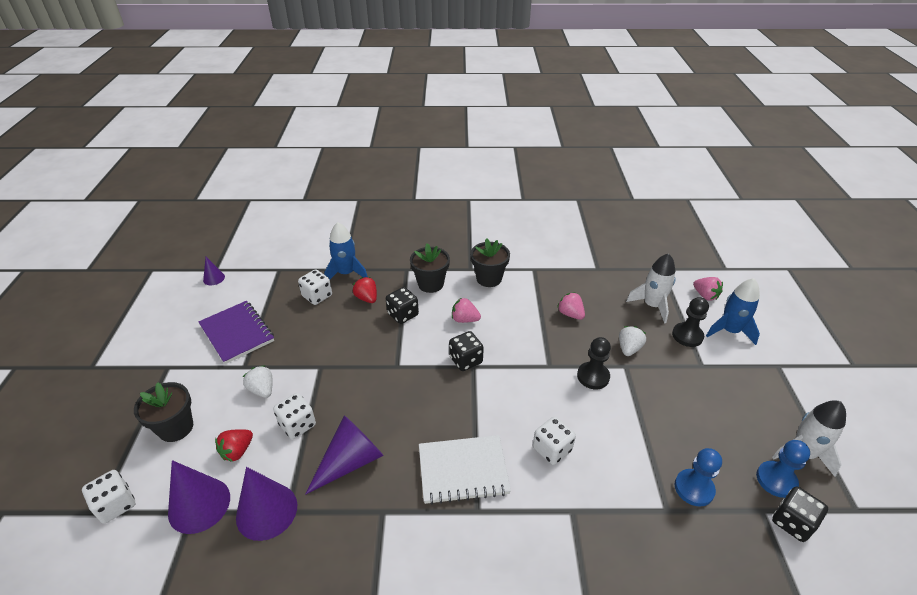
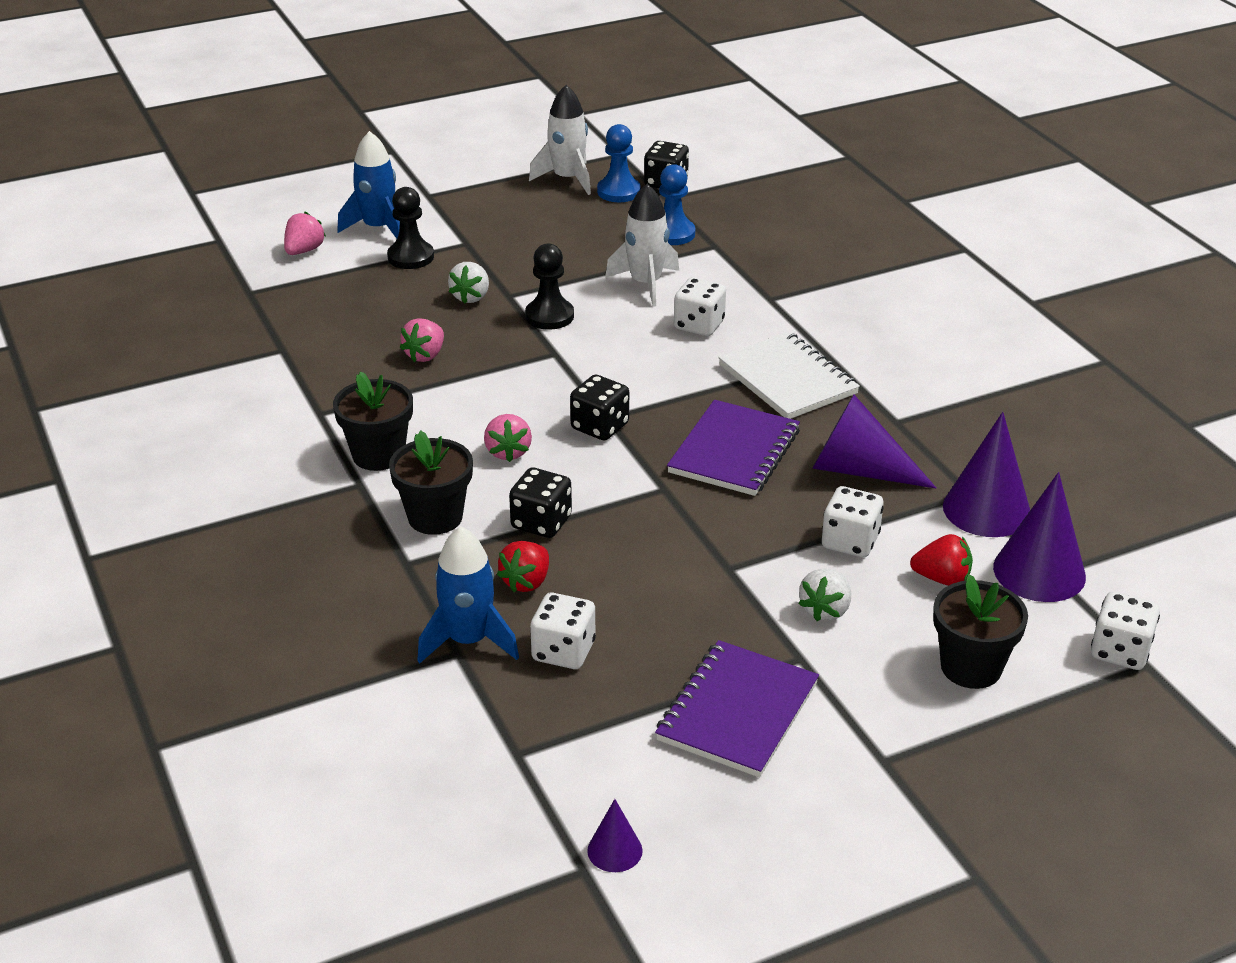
camera: 115 degrees left, 5 degrees down
(407, 408) = (734, 451): none -> purple notebook
(629, 348) = (471, 297): white strawberry -> white strawberry turned 75 degrees counterclockwise
(652, 305) = (357, 290): white rocket -> white rocket (645, 284)

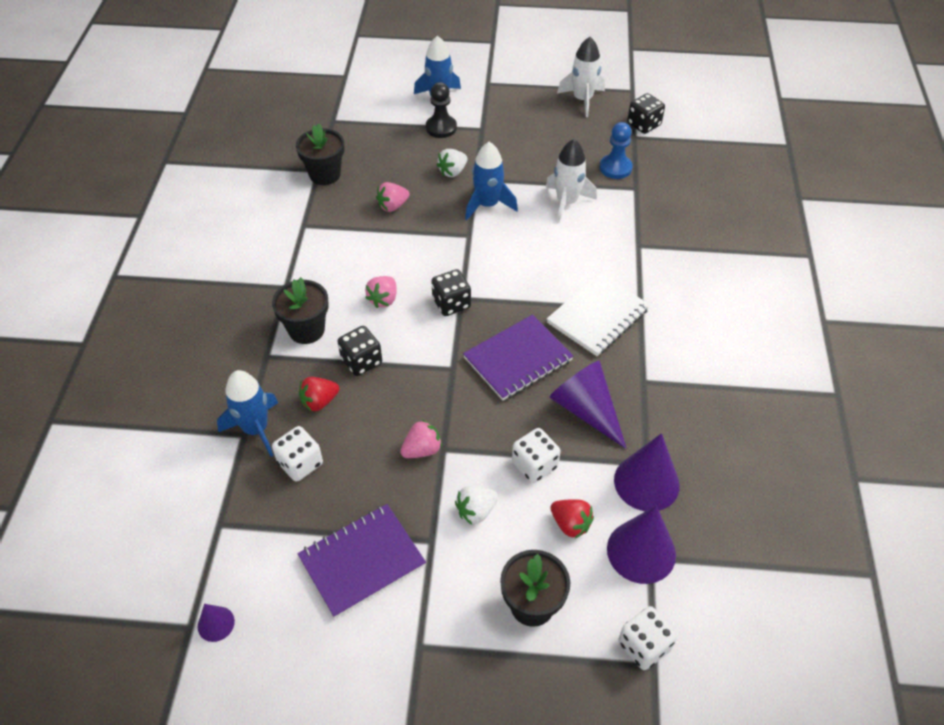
camera: 30 degrees right, 15 degrees up
(304, 250) = (385, 101): pink strawberry -> pink strawberry (422, 450)
(378, 455) = (311, 270): black flower pot -> black flower pot (325, 174)
(549, 316) = (487, 205): black pawn -> blue rocket
(619, 192) = (607, 121): blue pawn -> none
(699, 325) = (574, 249): white dice -> none
(787, 379) = (597, 316): white notebook -> white notebook turned 45 degrees clockwise

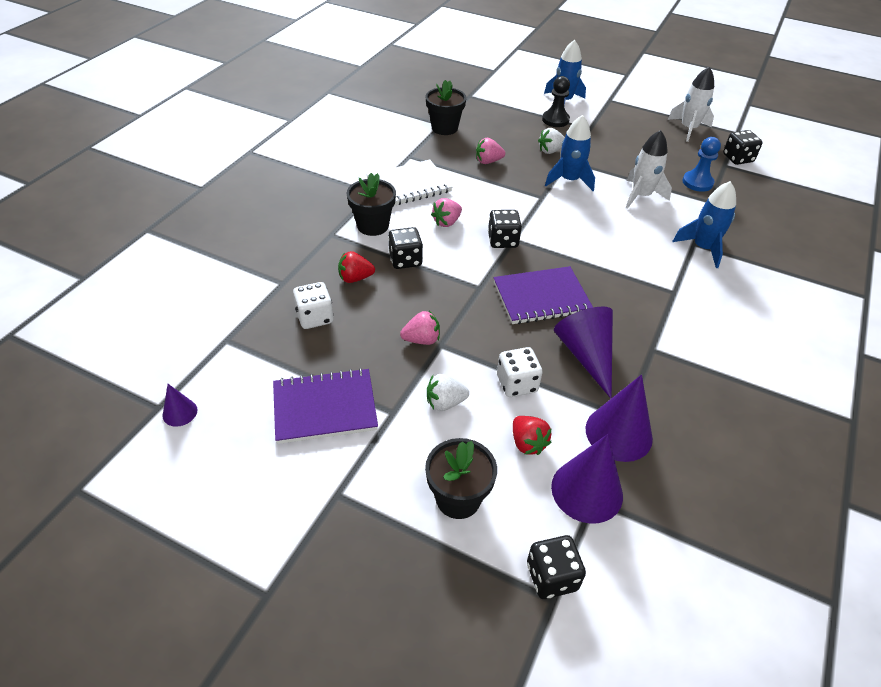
camera: 20 degrees right, 5 degrees down
(256, 429) = (294, 282): blue rocket -> blue rocket (703, 248)
(597, 316) = (631, 286): white notebook -> white notebook (409, 186)
(644, 646) = (551, 577): white dice -> black dice

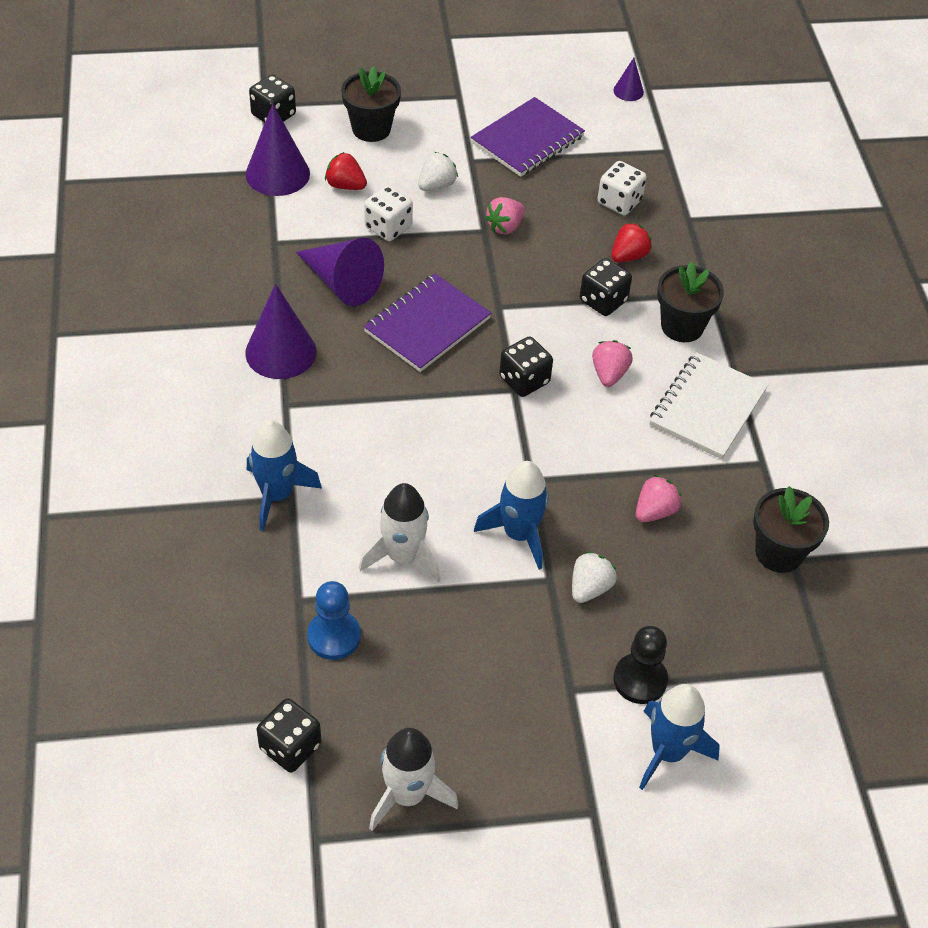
camera: 145 degrees right, 5 degrees up
(618, 433) = (274, 226): purple cone -> purple cone (281, 352)

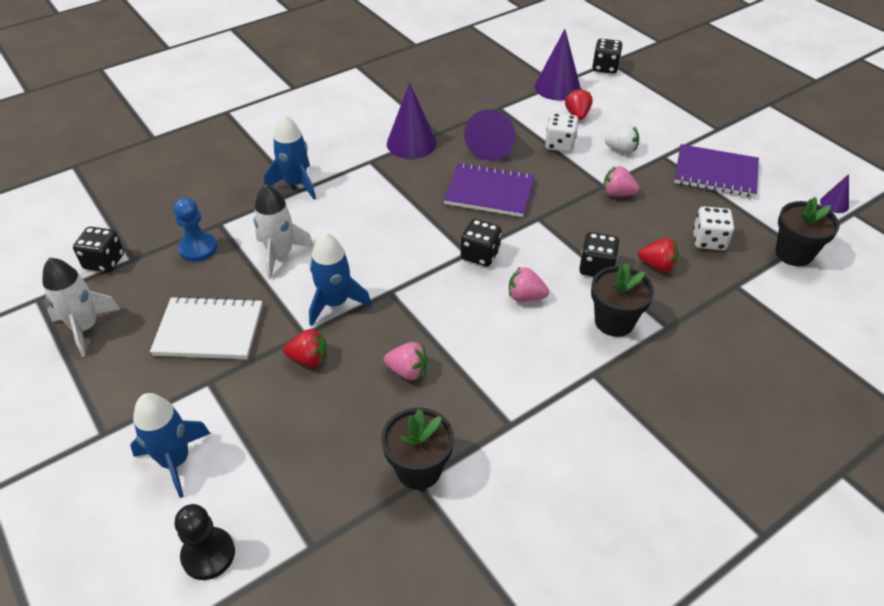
camera: 65 degrees right, 5 degrees down
(371, 129) = (640, 106): black flower pot -> black flower pot (793, 253)
(590, 588) = (309, 359): white strawberry -> red strawberry
(609, 374) = (525, 297): pink strawberry -> pink strawberry turned 150 degrees counterclockwise
(640, 680) = (237, 419): black pawn -> black pawn (208, 554)
(707, 408) = (540, 367): white notebook -> white notebook (209, 330)

